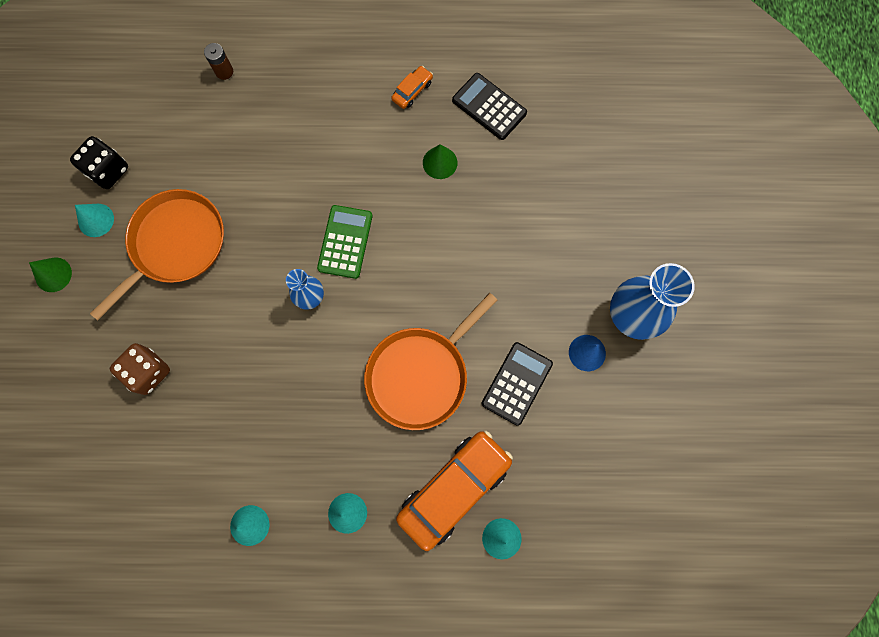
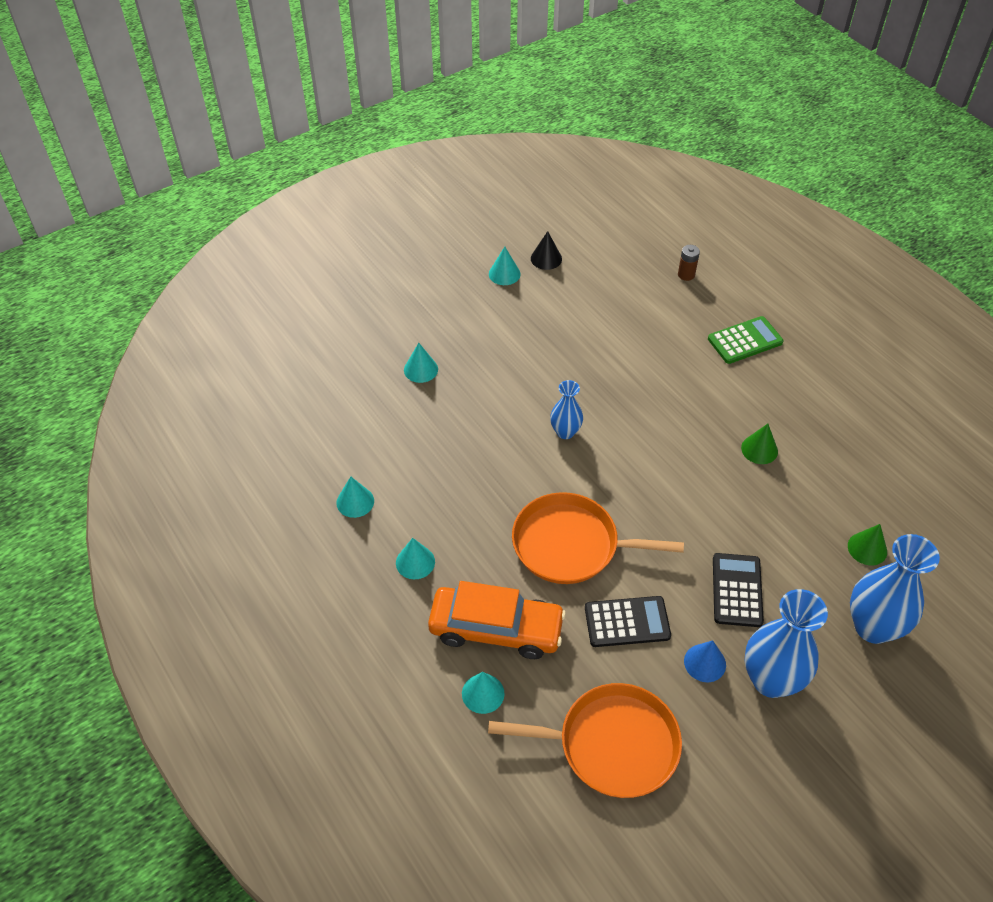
camera: 55 degrees right, 25 degrees down
(53, 274) = (444, 276): green cone -> green cone (867, 548)
(108, 171) = (546, 258): black dice -> black cone
(148, 372) = (421, 369): brown dice -> turquoise cone
(175, 244) = (528, 326): orange pan -> orange pan (611, 744)
(345, 242) = (631, 427): green calculator -> green calculator (745, 341)
(412, 91) = (798, 395): orange car -> none
(489, 107) = (843, 454): black calculator -> black calculator (737, 590)
(638, 212) = (873, 627): none -> blue vase

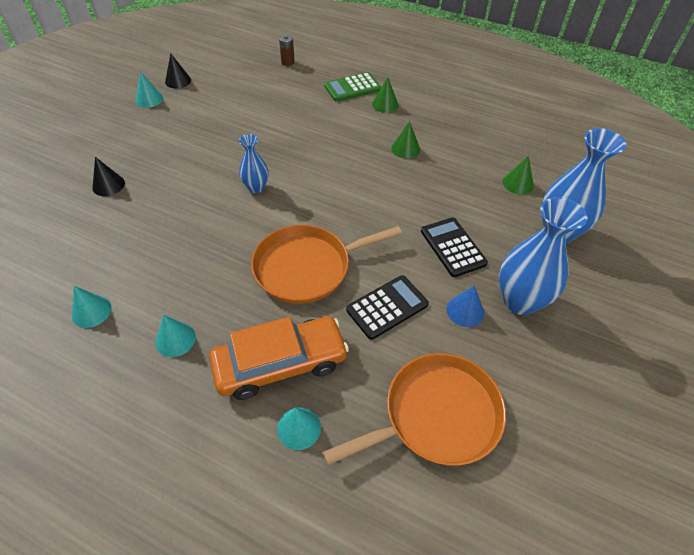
camera: 30 degrees left, 0 degrees up
(421, 369) = (108, 185): turquoise cone -> black cone
(745, 341) = (352, 88): green calculator -> green calculator turned 150 degrees counterclockwise
(771, 379) = (385, 104): none -> green cone

